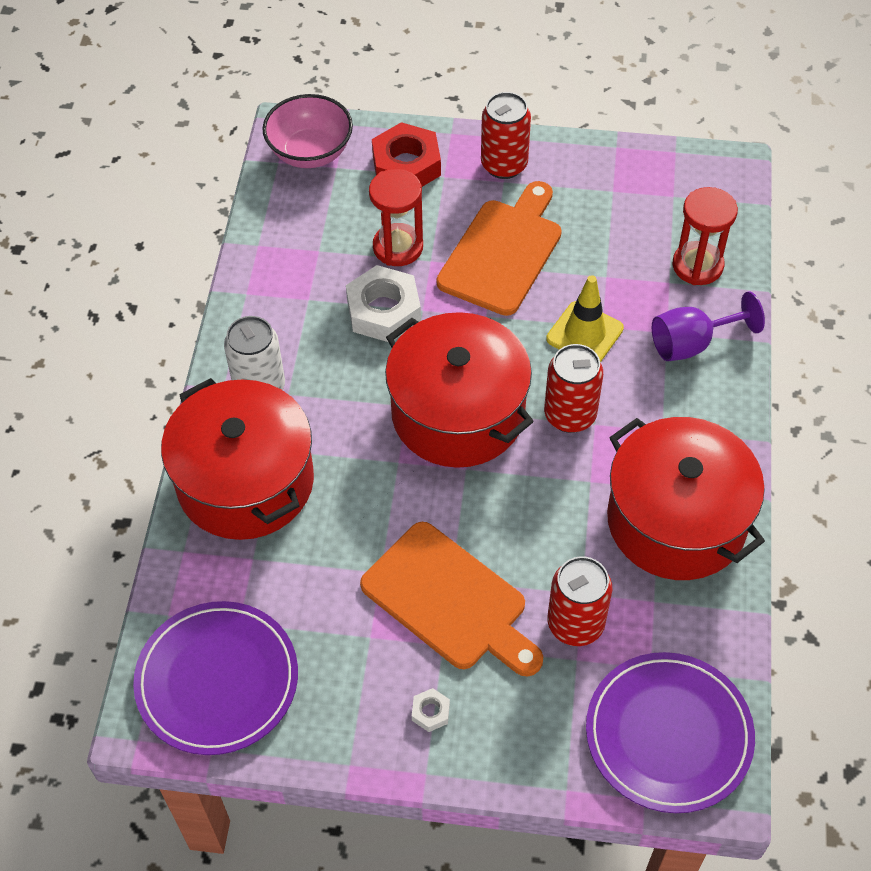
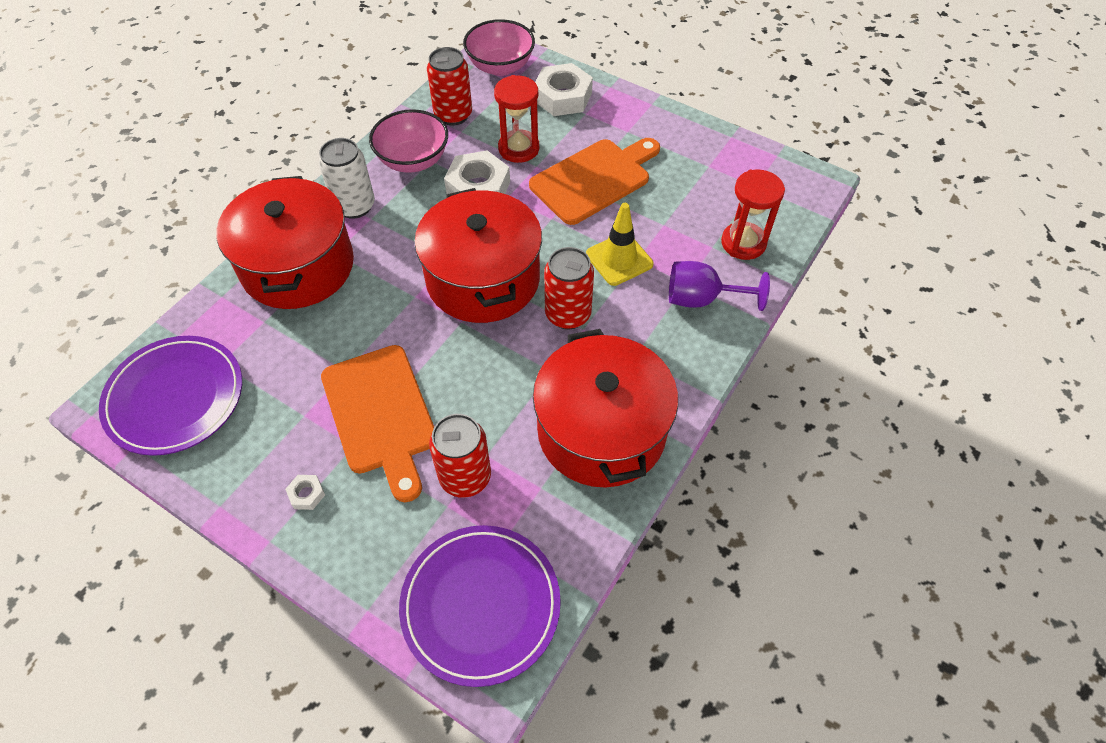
camera: 25 degrees right, 0 degrees up
(288, 307) = (413, 160): none -> pink bowl
(406, 165) = (563, 97): red nut -> white nut
(504, 165) = (635, 120): red can -> red can (453, 115)

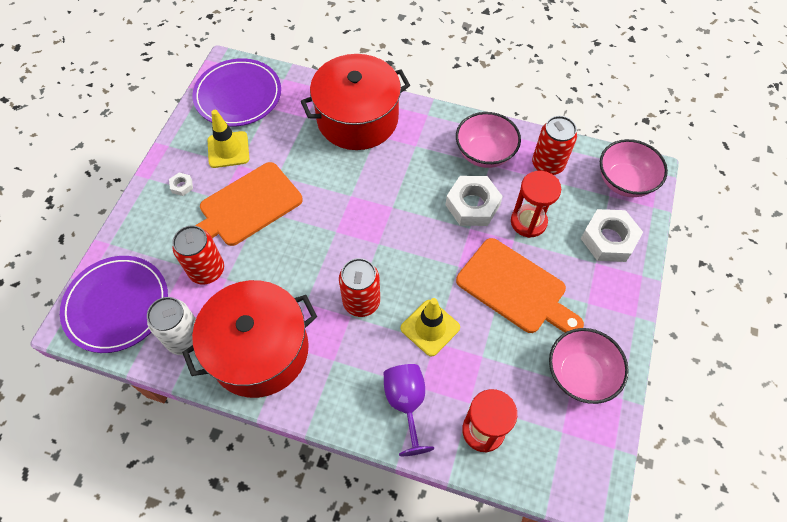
camera: 75 degrees right, 5 degrees up
(270, 424) = (228, 150): none -> yellow traffic cone
(354, 206) = (424, 132): white can -> white can (185, 339)
(483, 279) = (379, 234): red pot -> none
(701, 157) = (580, 374): none -> pink bowl

